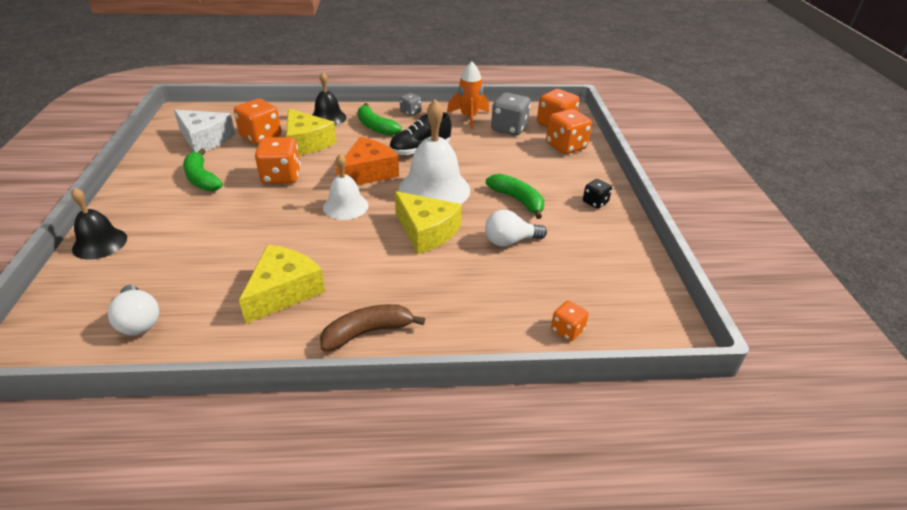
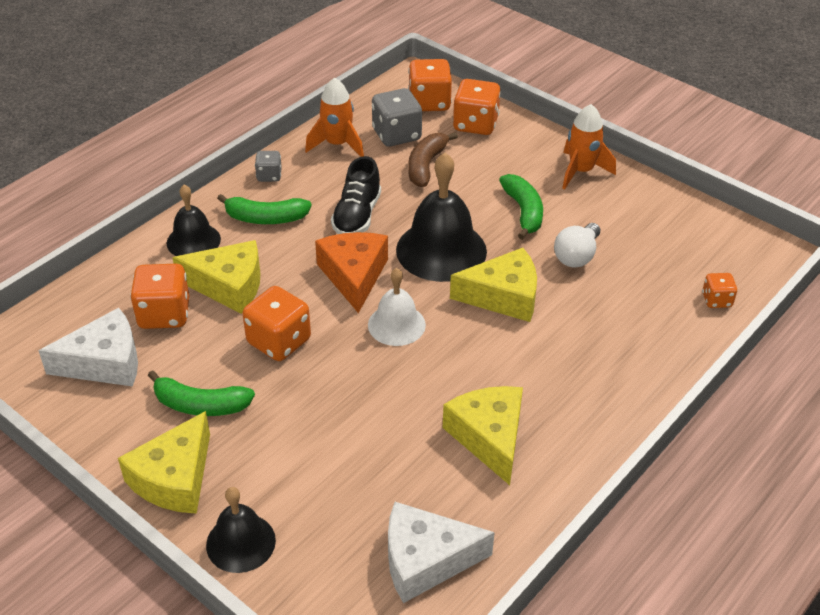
camera: 45 degrees left, 5 degrees up
(135, 198) = (174, 478): none -> yellow cheese
(139, 321) = (425, 560): white light bulb -> white cheese
(367, 332) = (603, 413): brown banana -> brown banana (426, 165)
(434, 189) = (441, 250): white bell -> black bell
(517, 200) = (523, 212): green banana -> green banana turned 75 degrees clockwise
(595, 202) = (581, 171): black dice -> orange rocket

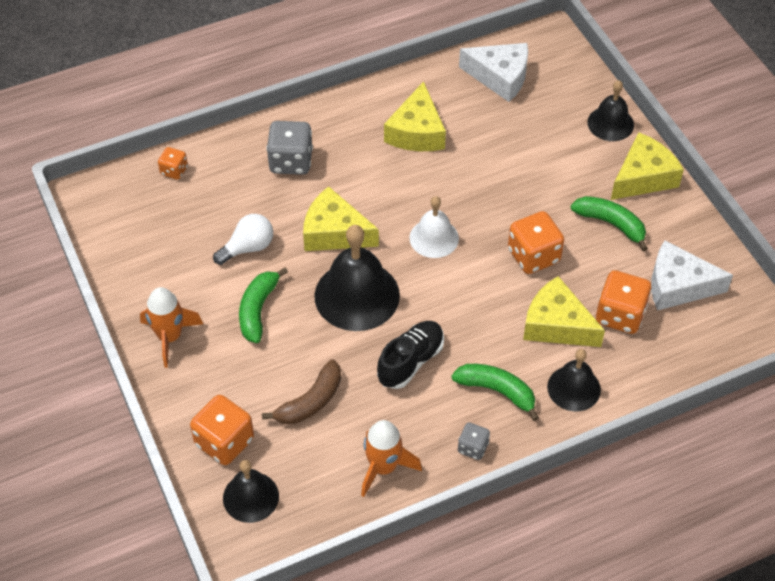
camera: 155 degrees left, 10 degrees up
(354, 275) = (445, 296): orange cheese -> none
(396, 135) = (315, 458): grey dice -> grey dice (291, 161)
(429, 102) = (250, 497): orange dice -> black bell

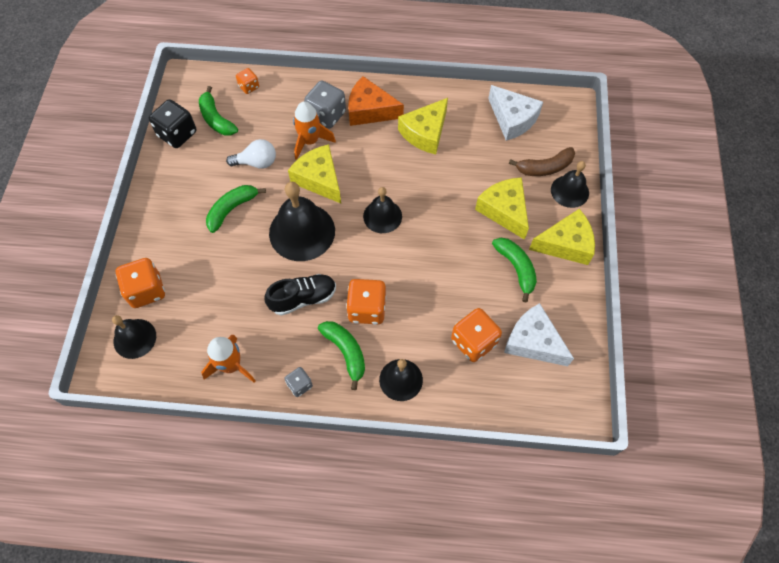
camera: 30 degrees right, 10 degrees up
(126, 260) = (177, 134): none -> black dice
(162, 223) = (216, 119): none -> green banana
(170, 337) = (165, 200): orange rocket -> orange rocket (310, 141)
(310, 401) = (219, 292): brown banana -> brown banana (544, 168)
(337, 135) = (370, 110): none -> orange cheese
(434, 238) = (382, 216): white bell -> black bell
(533, 256) = (442, 264): orange dice -> orange dice (367, 309)
(556, 324) = (422, 325): yellow cheese -> yellow cheese (504, 210)

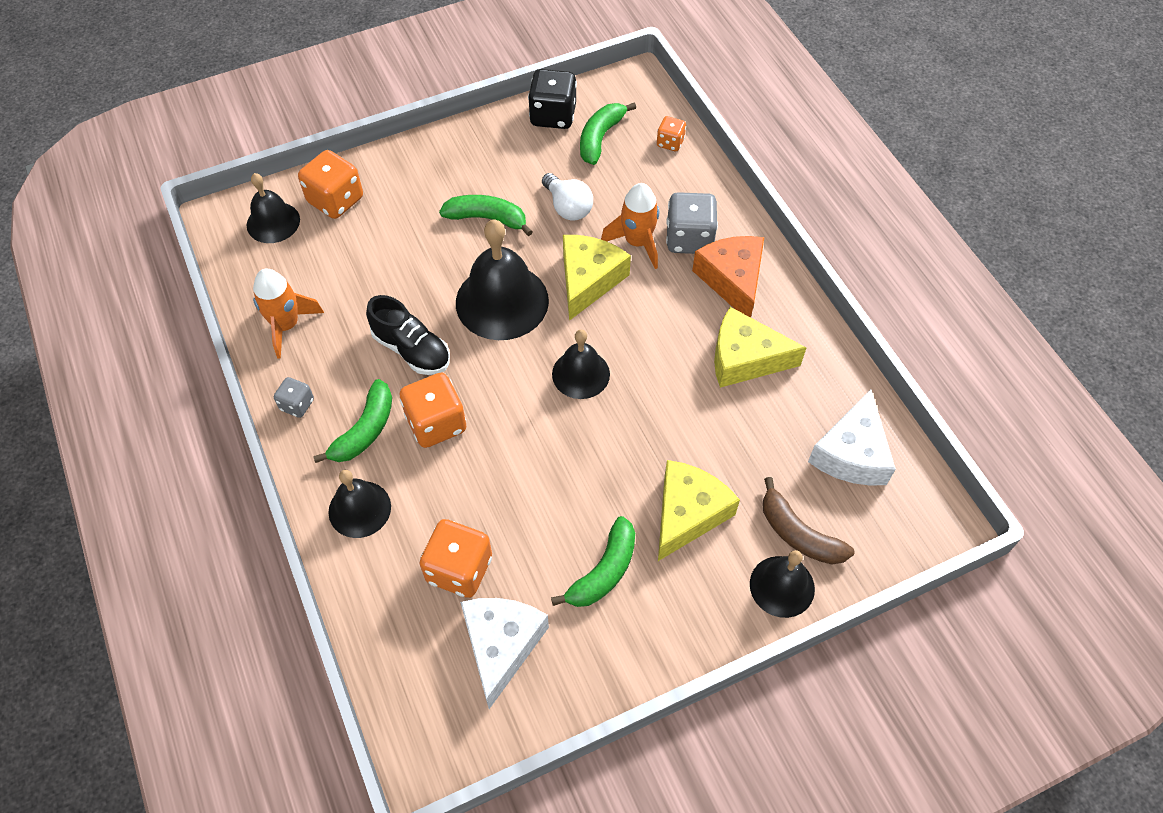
camera: 60 degrees right, 5 degrees down
(566, 244) = (686, 620): yellow cheese -> none

